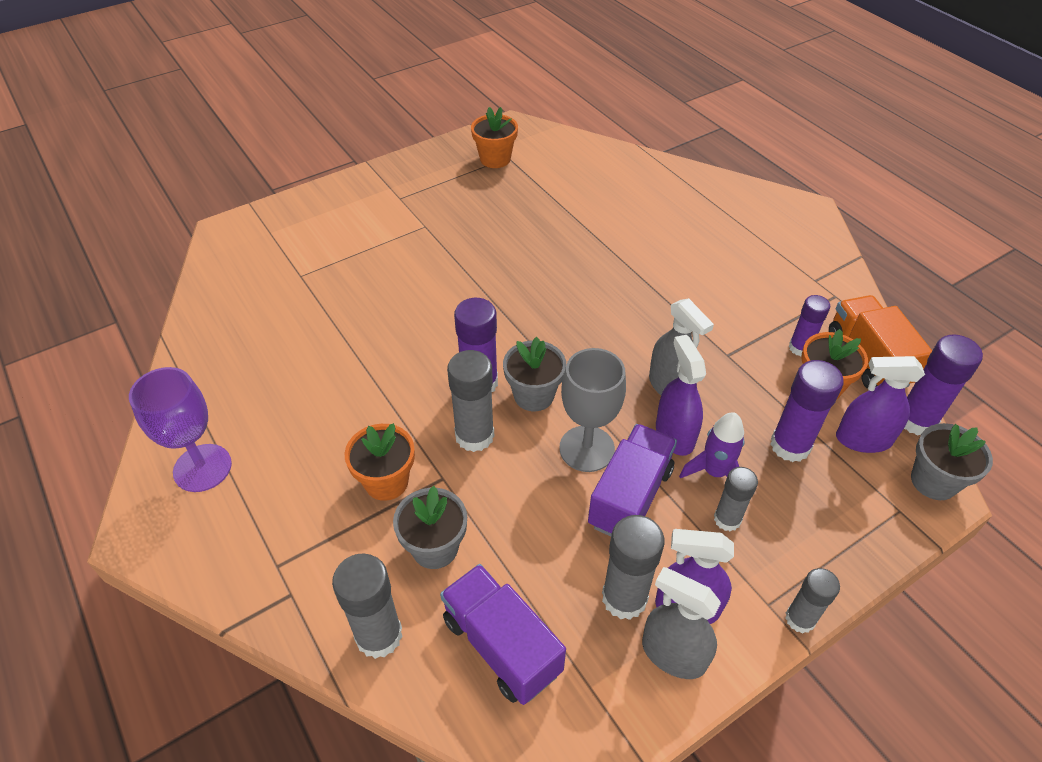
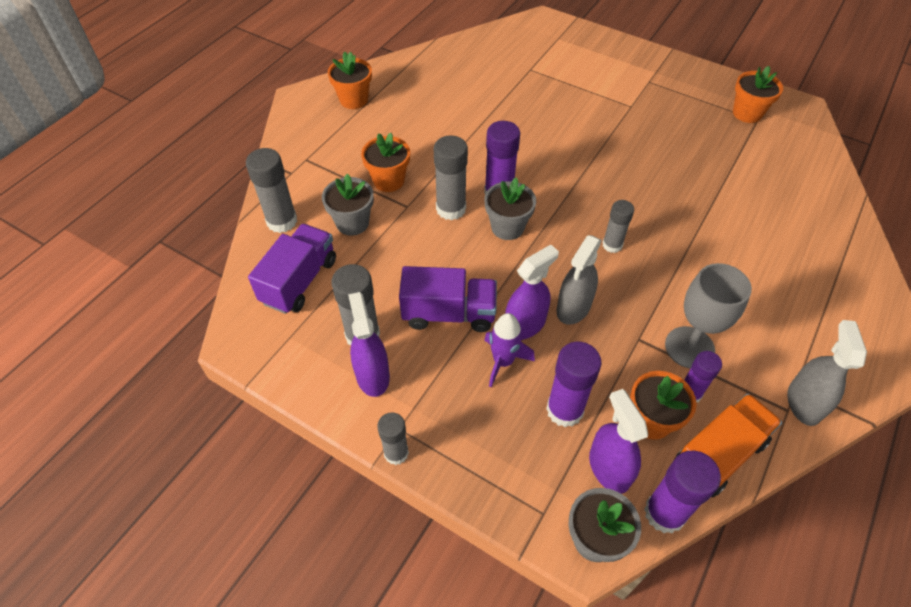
camera: 65 degrees right, 5 degrees up
(202, 468) = (354, 100): purple goblet -> orange flower pot
(587, 449) = (477, 274): grey goblet -> grey goblet (689, 347)
(673, 654) = (332, 377): grey spray bottle -> grey spray bottle (803, 403)
(727, 519) = (462, 382): grey glue stick -> grey glue stick (612, 245)

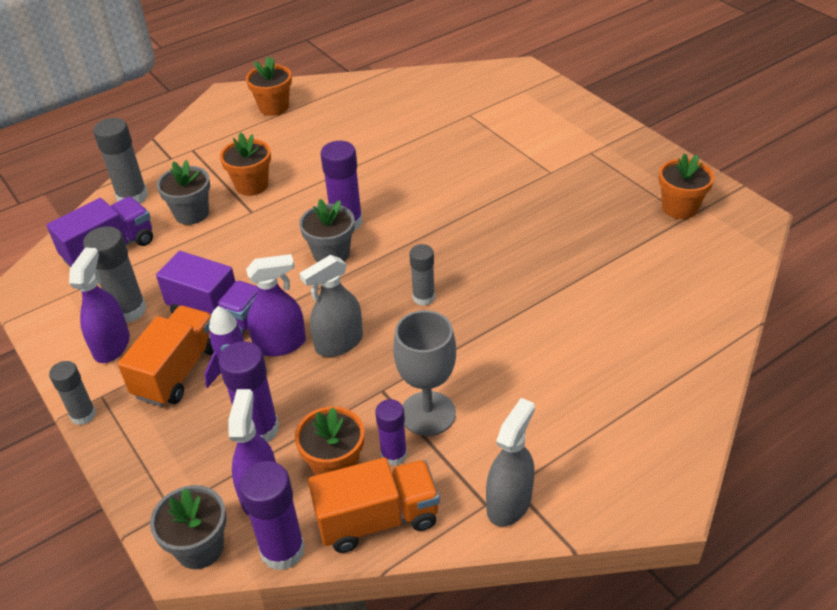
camera: 25 degrees right, 10 degrees down
(451, 209) = (290, 224): grey glue stick -> none
(453, 380) = (178, 371): none -> orange truck

